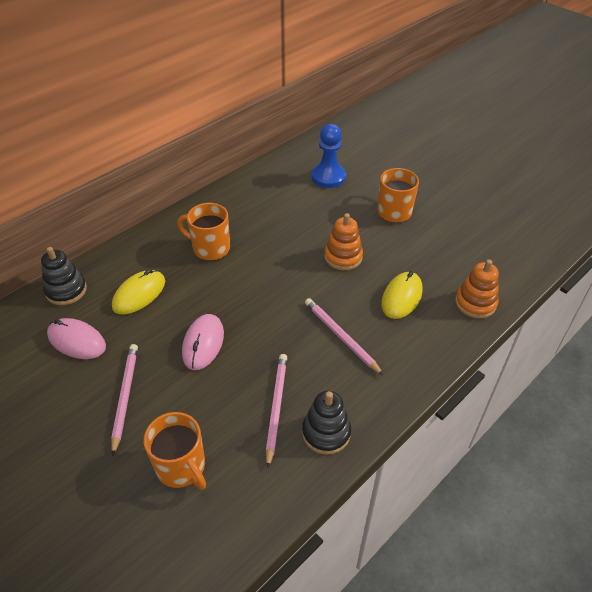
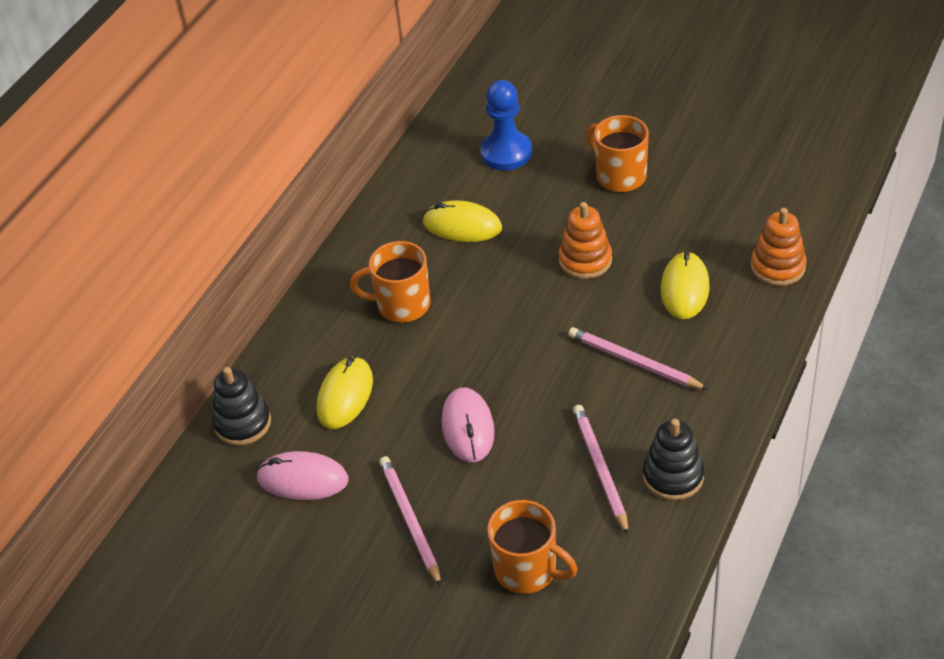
camera: 15 degrees left, 0 degrees up
(276, 212) = (462, 225): none -> yellow mouse

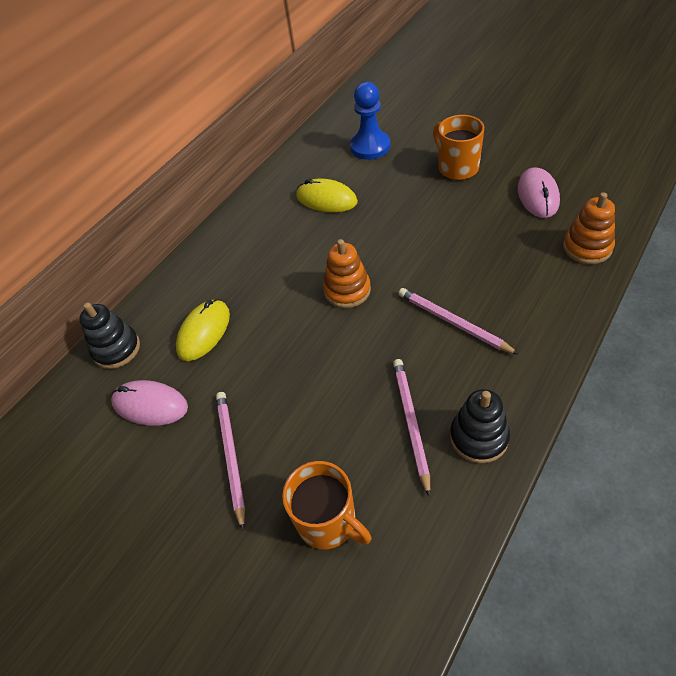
camera: 10 degrees right, 5 degrees up
(402, 305) = (267, 259): orange mug -> none
(468, 427) = (299, 370): pink mouse -> pink mouse (538, 195)
(585, 260) = (421, 232): orange stacking toy -> orange stacking toy (347, 290)
(684, 288) = (503, 261): yellow mouse -> none

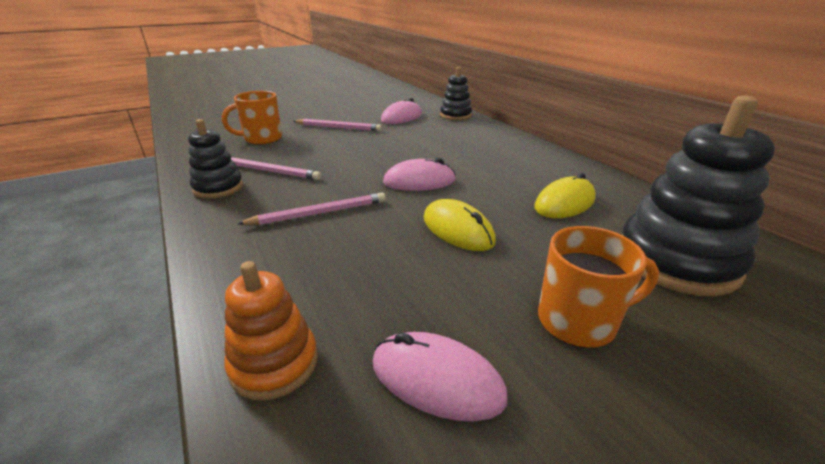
camera: 110 degrees right, 20 degrees down
(204, 332) = (440, 134): yellow mouse -> yellow mouse (457, 230)
(347, 290) = (419, 181): orange stacking toy -> pink mouse
(370, 147) = (676, 260): blue pawn -> black stacking toy

